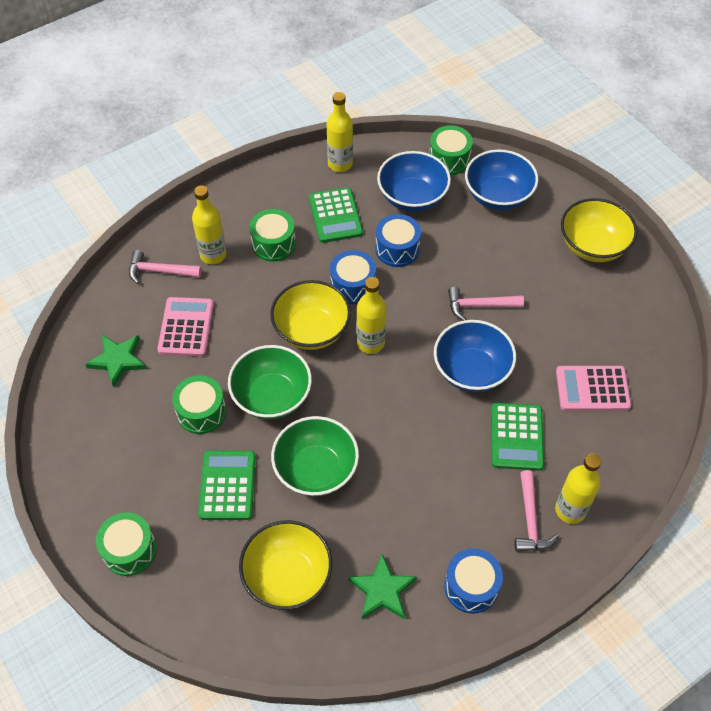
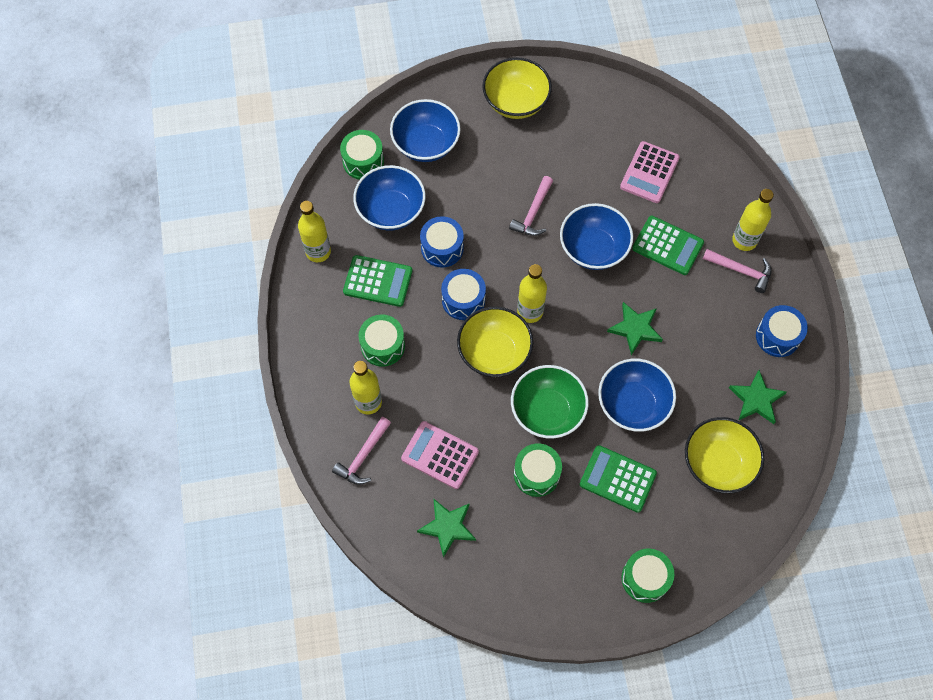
camera: 65 degrees left, 10 degrees up
(316, 470) = (633, 404): green bowl -> blue bowl
(403, 441) = (635, 328): none -> green star

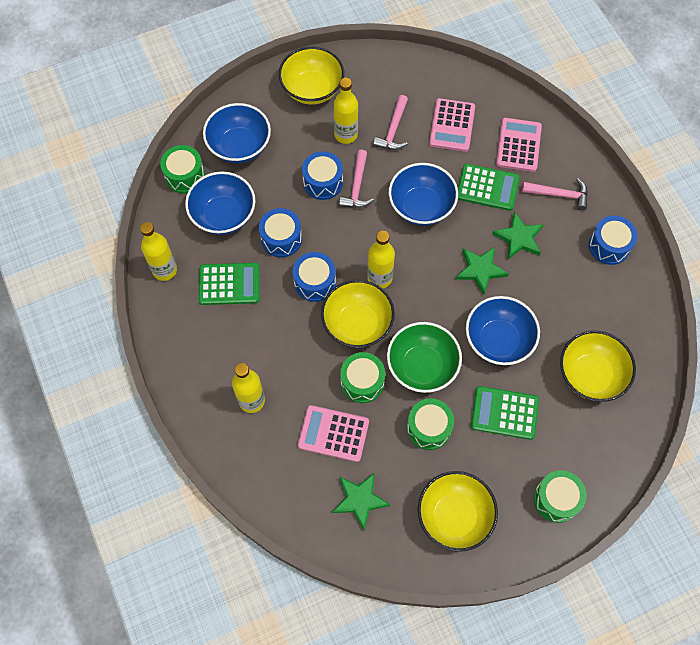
camera: 15 degrees left, 0 degrees up
(363, 456) = (261, 453): pink hammer -> pink hammer (393, 130)
(383, 346) = (251, 343): green drum -> green drum (362, 382)
(500, 200) = (323, 182): none -> blue drum
(537, 567) = (454, 516): none -> yellow bowl
(713, 209) = (518, 145): none -> pink calculator
(744, 240) = (554, 167): yellow bottle -> yellow bottle (346, 134)
(756, 399) = (607, 307): green star -> green star (518, 238)

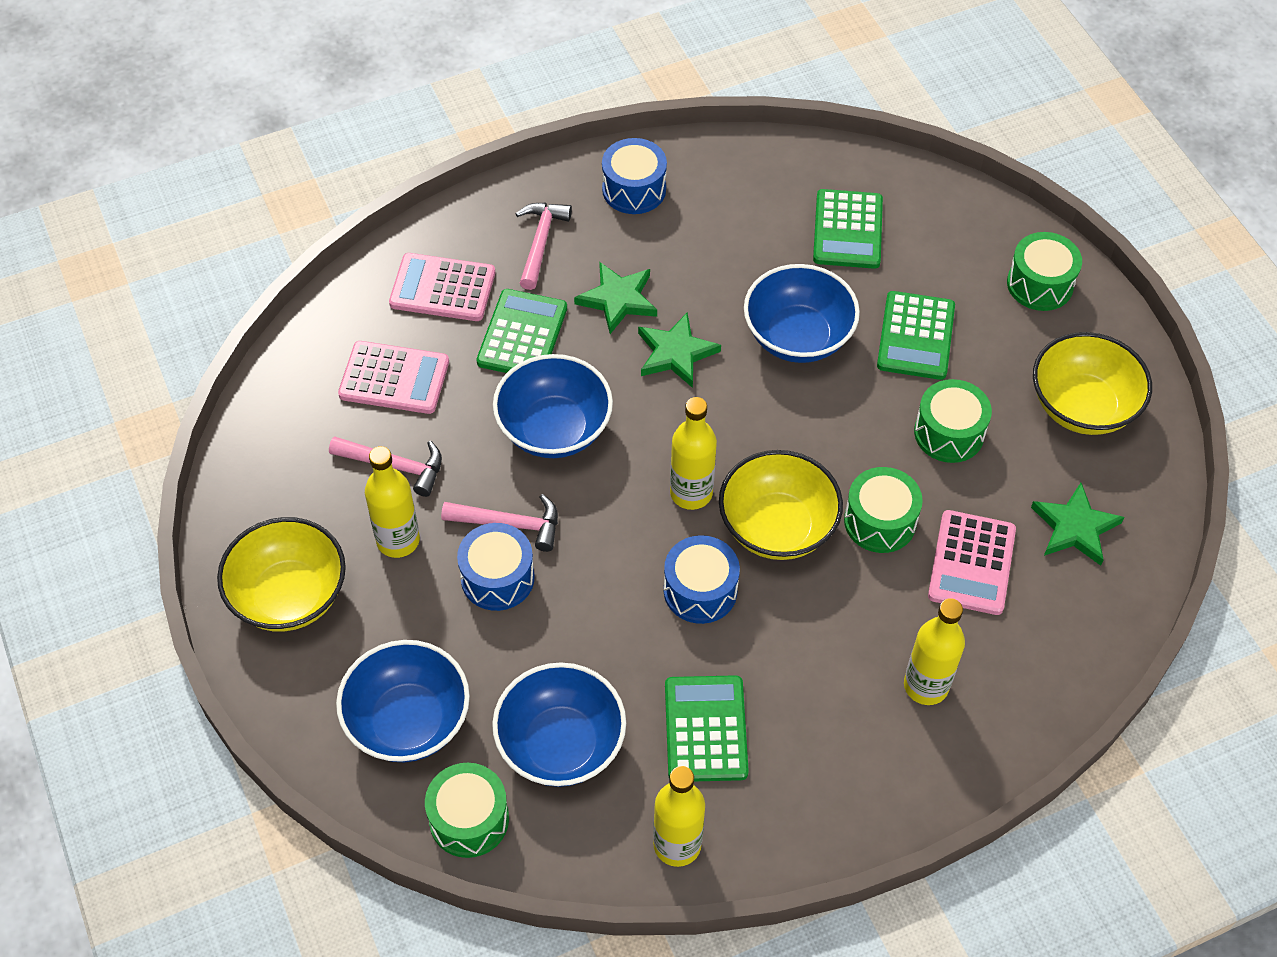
camera: 90 degrees left, 10 degrees down
(281, 239) = (613, 644): blue drum -> none
(422, 366) = (847, 438): green bowl -> none
(590, 375) = (847, 230): yellow bowl -> green calculator

